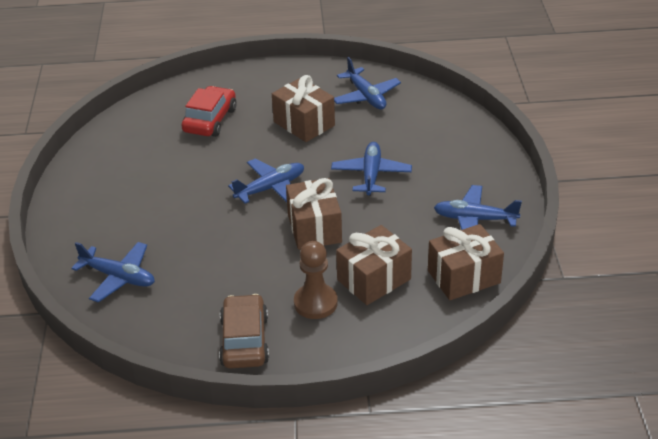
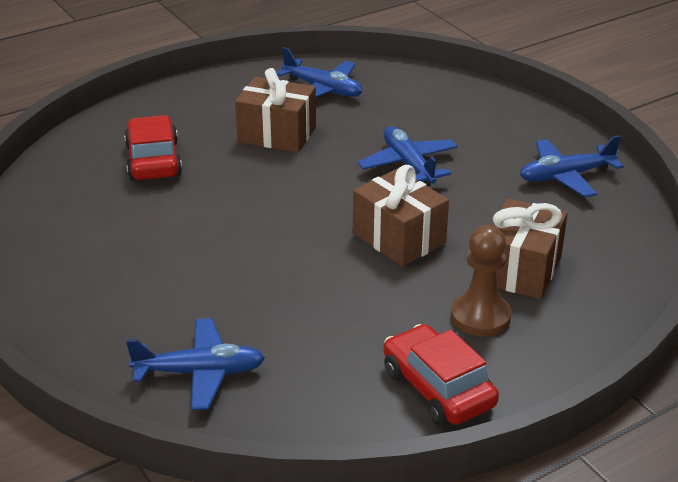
camera: 30 degrees left, 5 degrees down
(244, 341) = (438, 388): brown car -> red car
(270, 188) = (303, 212): blue plane -> none
(463, 277) = (613, 235): brown gift -> none

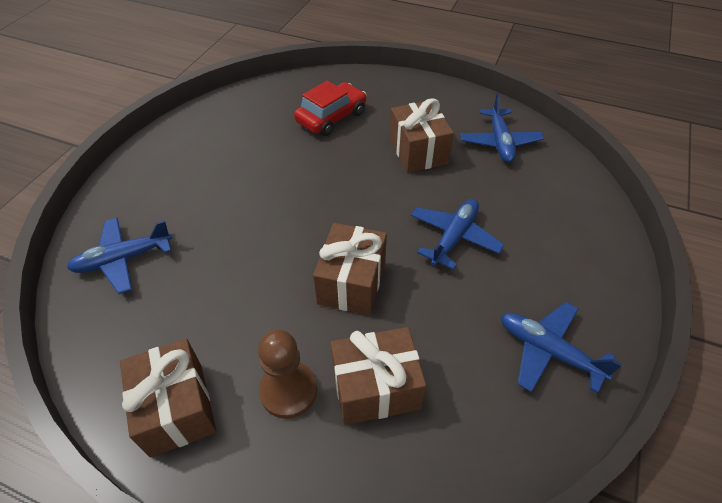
camera: 55 degrees right, 15 degrees up
(200, 372) = (123, 259): blue plane -> blue plane turned 105 degrees clockwise
(438, 388) = (177, 408): red car -> brown gift

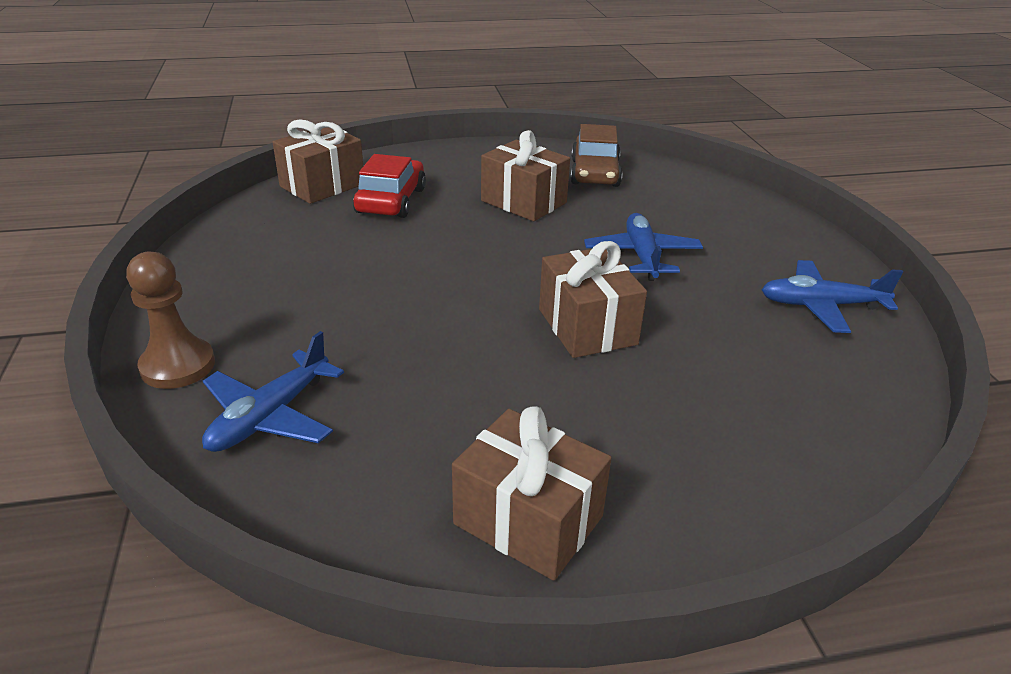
camera: 35 degrees left, 15 degrees down
(288, 390) = (634, 441): brown pawn -> brown pawn (178, 366)
(375, 387) = (715, 398): brown gift -> brown gift (322, 185)
(500, 142) = (595, 173): blue plane -> brown car

